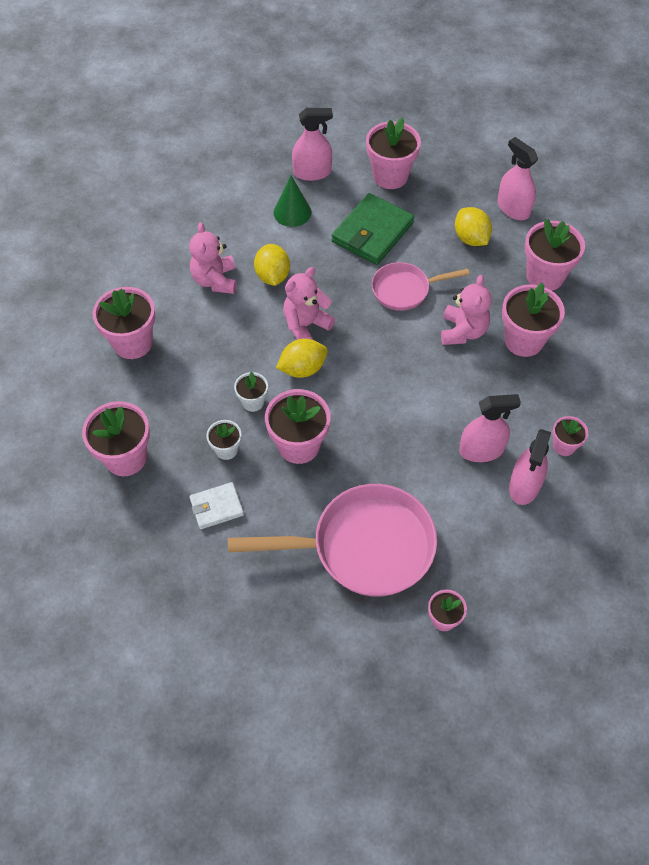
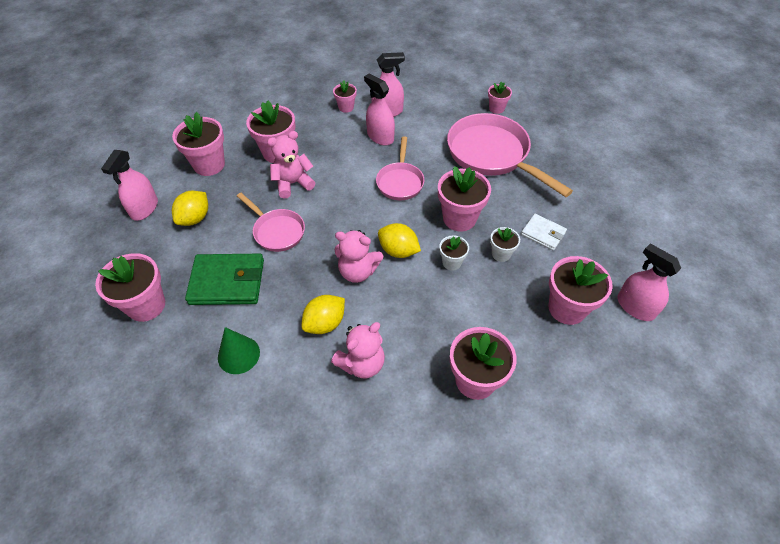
camera: 125 degrees left, 5 degrees down
(312, 172) = (173, 370): pink spray bottle -> pink spray bottle (635, 307)
(392, 425) = (400, 182): none -> pink pan

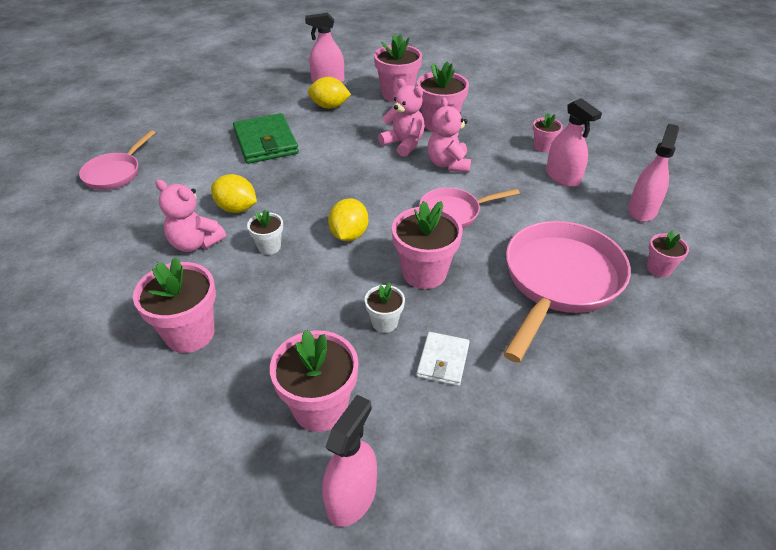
camera: 70 degrees right, 10 degrees down
(146, 305) = (228, 113): pink flower pot -> none
(238, 355) = (190, 170): green cone -> none
(277, 231) = (336, 151): pink pan -> pink pan (115, 173)
(358, 271) = (308, 213): pink teddy bear -> pink teddy bear (448, 164)
(380, 137) = (515, 181): pink spray bottle -> pink spray bottle (642, 210)
(451, 262) = (351, 280): white flower pot -> white flower pot (269, 247)

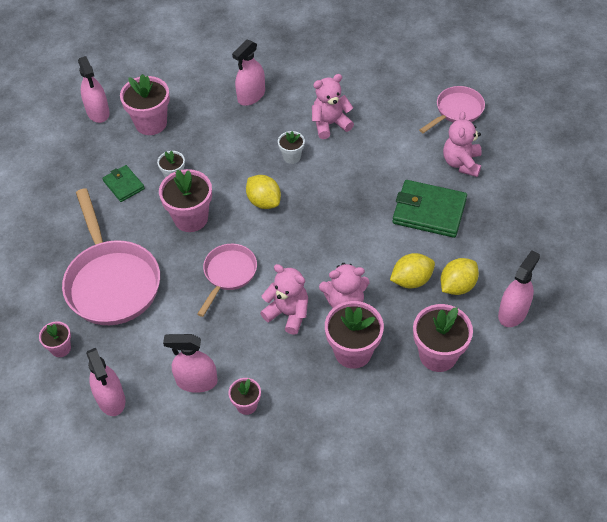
camera: 130 degrees right, 10 degrees up
(115, 173) = (456, 111): pink pan -> pink pan turned 75 degrees clockwise
(190, 147) = (461, 163): none -> pink teddy bear
(190, 333) = (251, 96): pink flower pot -> pink spray bottle
(237, 208) = (350, 158): yellow lemon -> yellow lemon (411, 280)
(443, 361) = (124, 185): white wallet -> green wallet

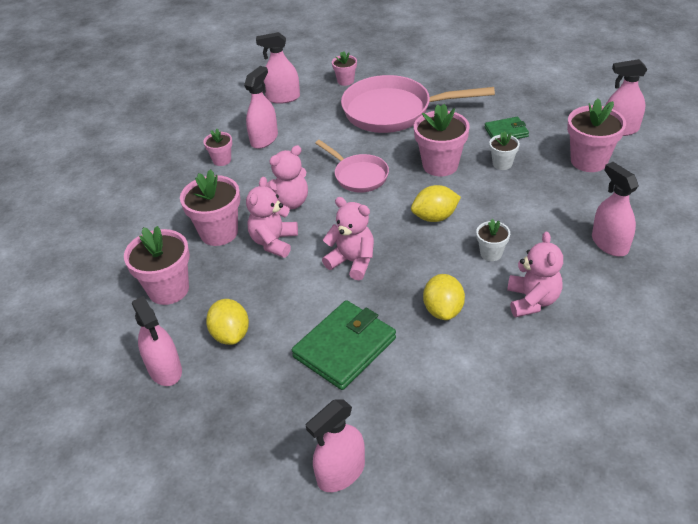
camera: 115 degrees right, 10 degrees down
(411, 280) = (264, 299): yellow lemon -> yellow lemon (443, 310)
(456, 111) = (505, 447): pink pan -> none
(461, 163) = (403, 411): pink teddy bear -> pink teddy bear (352, 262)
(523, 178) = (341, 472): none -> pink spray bottle

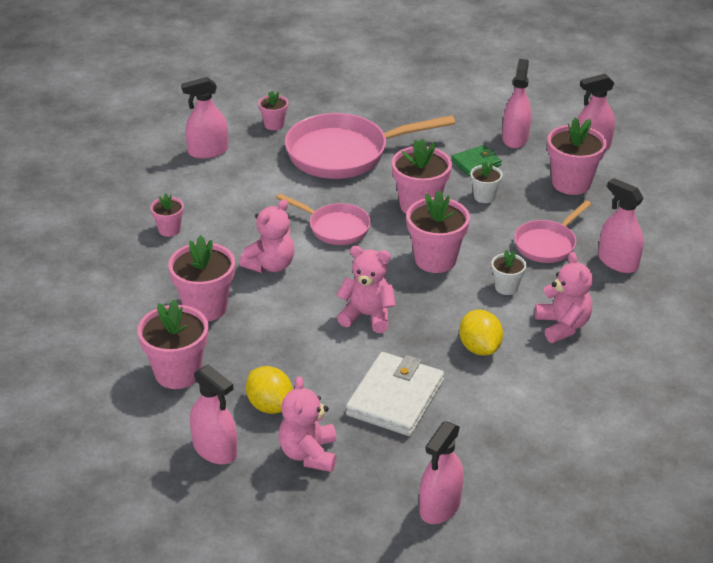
camera: 20 degrees left, 5 degrees down
(264, 139) = (208, 200): pink spray bottle -> pink spray bottle (515, 138)
(274, 242) = (273, 308): pink teddy bear -> pink teddy bear (309, 454)
(344, 347) = (395, 398): green wallet -> white wallet
(435, 217) = (435, 260): yellow lemon -> pink flower pot
(546, 216) = (547, 244): none -> pink pan

